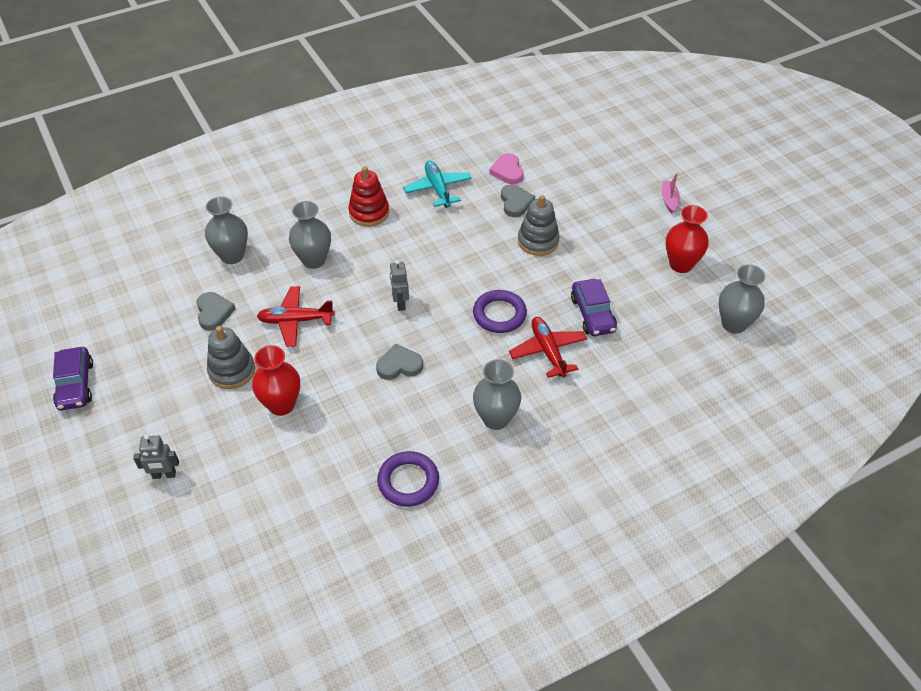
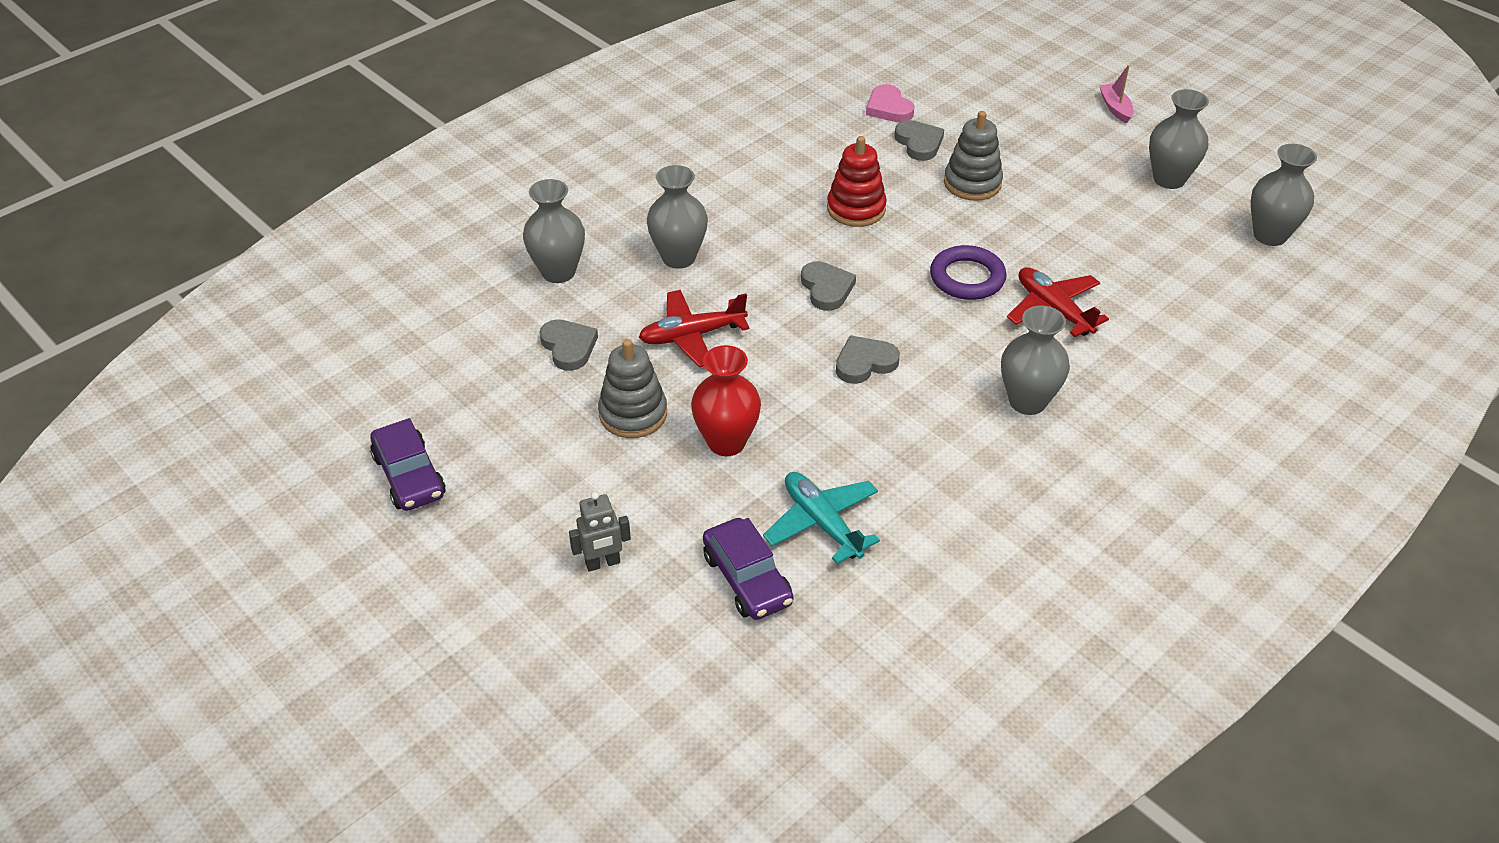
camera: 15 degrees left, 5 degrees down
(369, 212) = (726, 187): red stacking toy -> red stacking toy (856, 209)
(400, 303) = (826, 289): grey robot -> grey heart
(408, 481) = (951, 499): purple ring -> none
(438, 189) = (806, 144): turquoise plane -> turquoise plane (822, 523)
(592, 314) = (1088, 255): purple car -> purple car (747, 579)
(681, 264) = (1169, 179): red vase -> grey vase

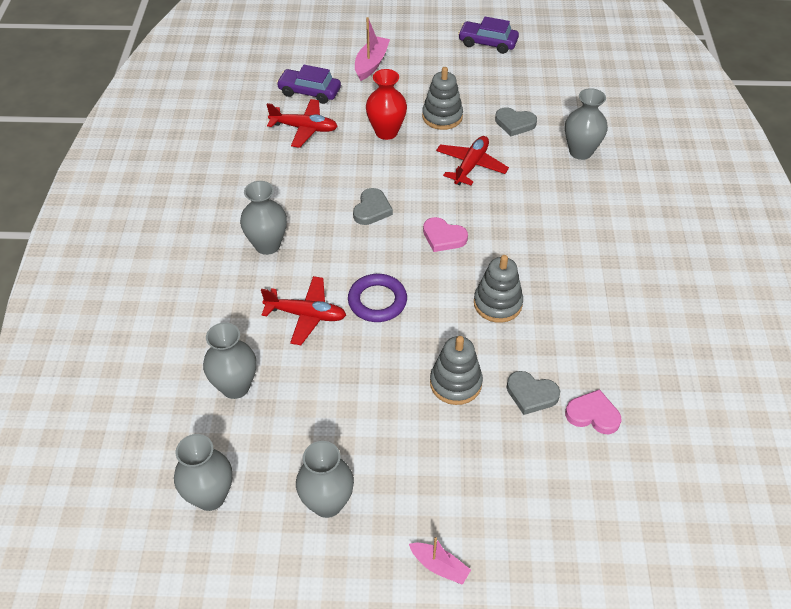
camera: 135 degrees right, 5 degrees up
(603, 563) = (371, 64): grey robot -> pink boat
(678, 257) = (540, 200): grey vase -> grey vase (235, 387)
(822, 523) = (304, 128): turquoise plane -> red plane
(826, 289) = (443, 237): grey heart -> pink heart
(856, 209) = (497, 304): red stacking toy -> grey stacking toy

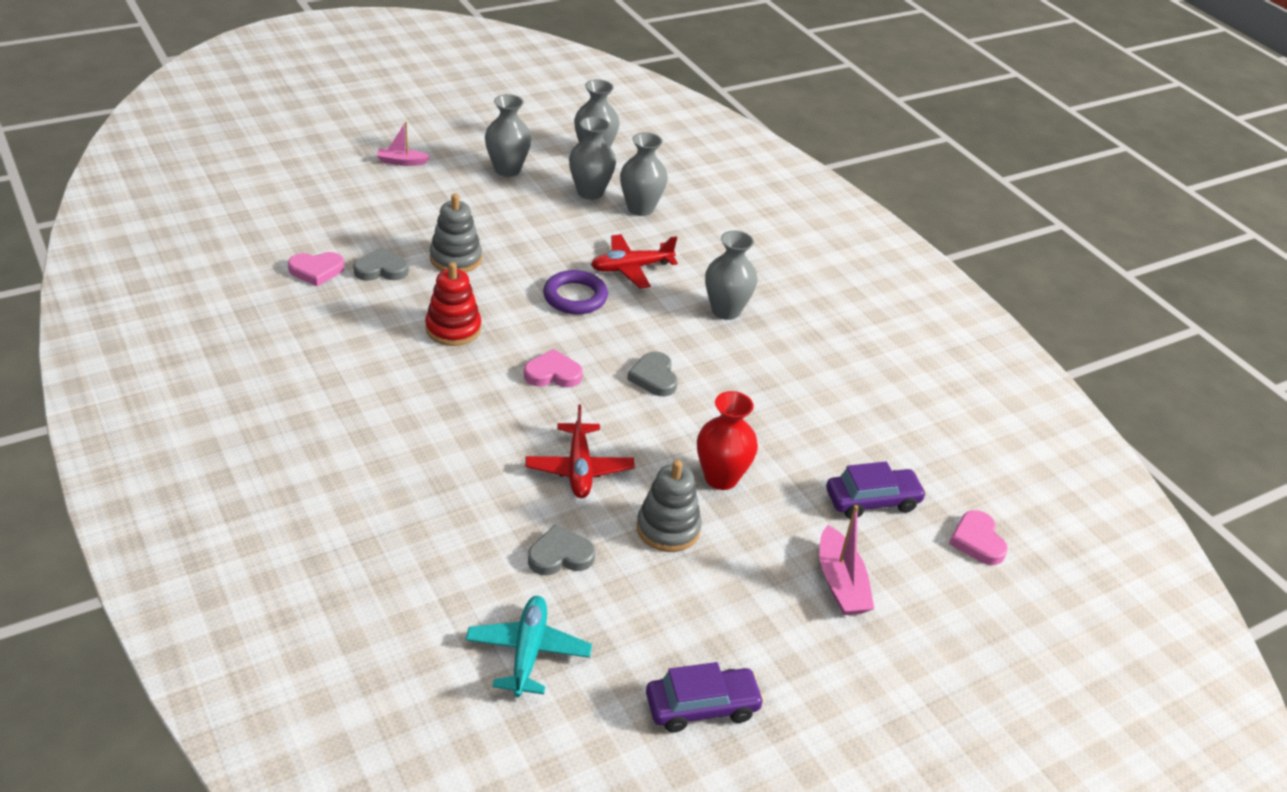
camera: 145 degrees right, 10 degrees down
(275, 57) = (977, 541): none -> pink heart
(304, 128) = (823, 446): red plane -> none
(497, 304) = (453, 329): grey stacking toy -> red stacking toy
(559, 88) = (528, 652): none -> turquoise plane
(580, 152) = (442, 543): grey vase -> grey vase (590, 192)

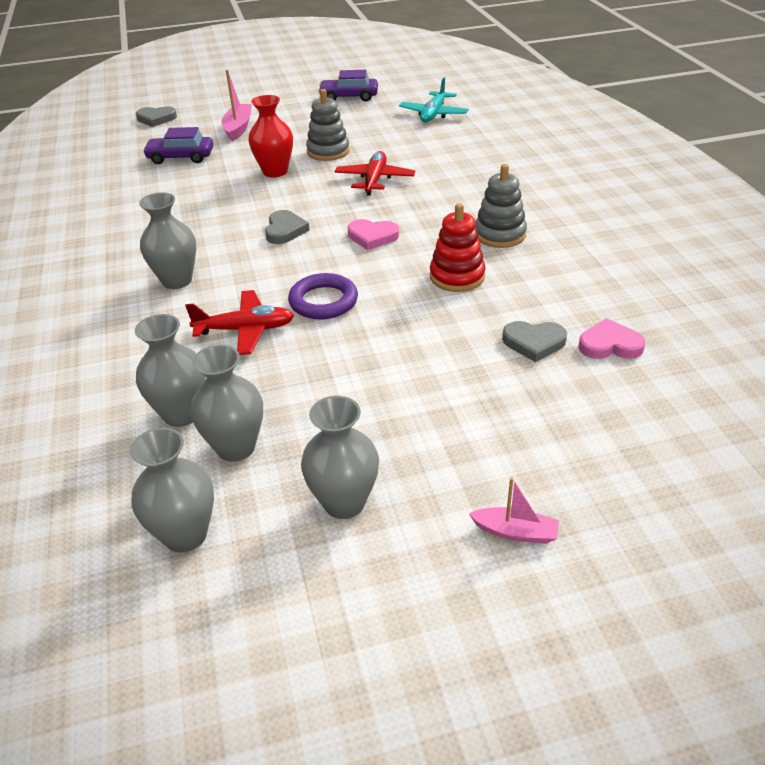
camera: 160 degrees left, 0 degrees up
(456, 259) = (445, 352): grey stacking toy -> grey stacking toy (499, 234)
(560, 555) = (403, 144): grey heart -> grey heart (156, 119)
(977, 541) = (134, 139): pink heart -> none

